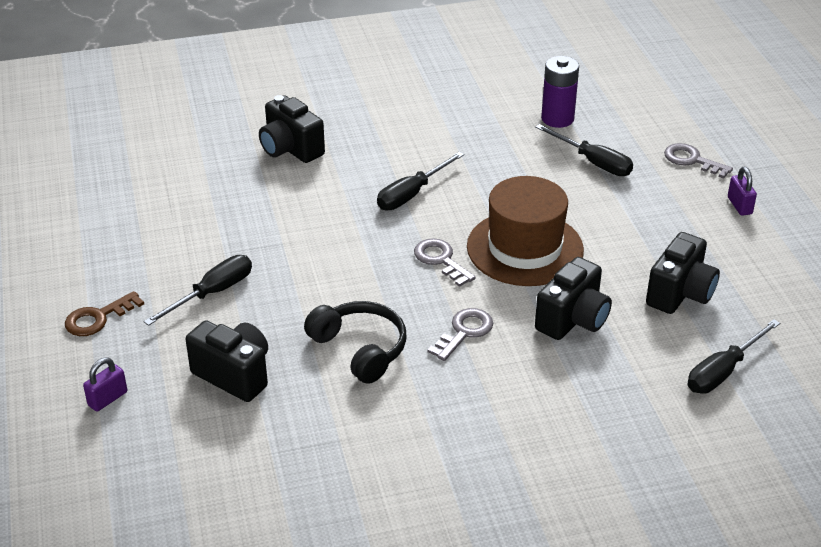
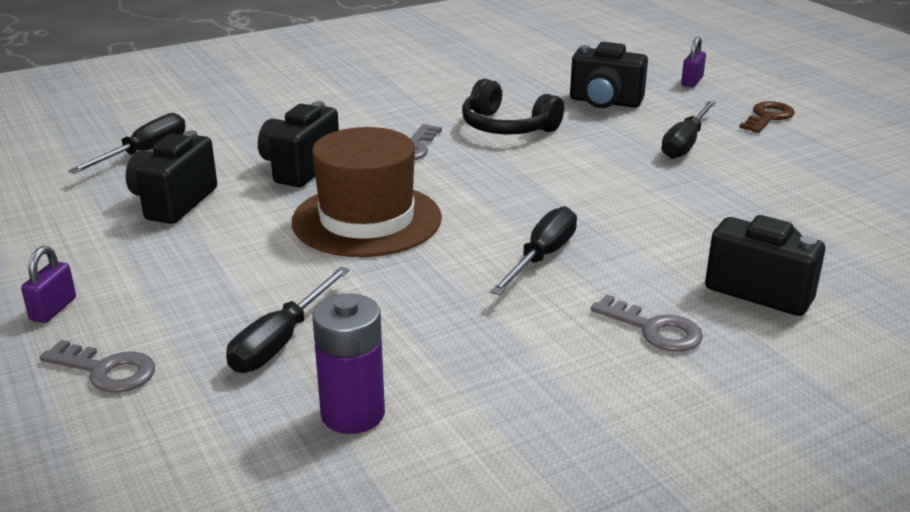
camera: 165 degrees right, 10 degrees down
(441, 260) = (464, 196): grey key -> grey key (654, 329)
(593, 162) = (281, 341): black screwdriver -> black screwdriver turned 90 degrees counterclockwise
(739, 206) = (53, 309): purple padlock -> purple padlock turned 45 degrees clockwise

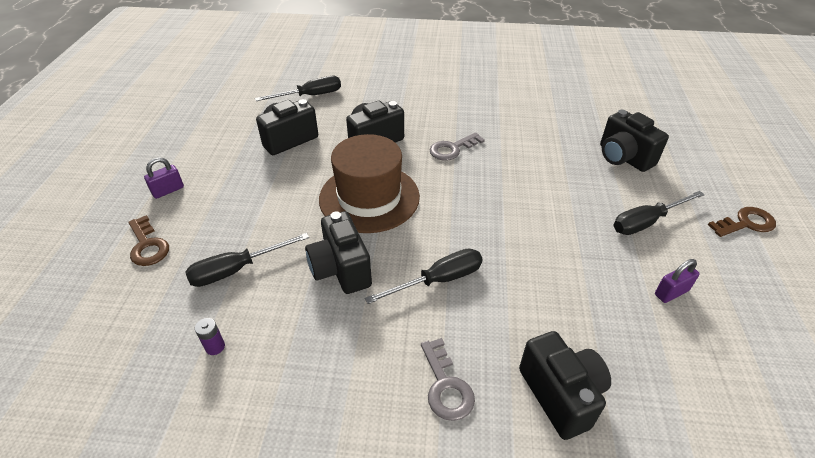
camera: 35 degrees right, 15 degrees up
(106, 370) = (147, 245): grey key -> brown key
(353, 414) = (215, 347): purple battery -> purple battery, size x0.46
(418, 290) = (341, 269): none -> black camera
(506, 127) = (530, 154): black headphones -> none
(692, 81) = (715, 162): purple padlock -> purple padlock (671, 292)

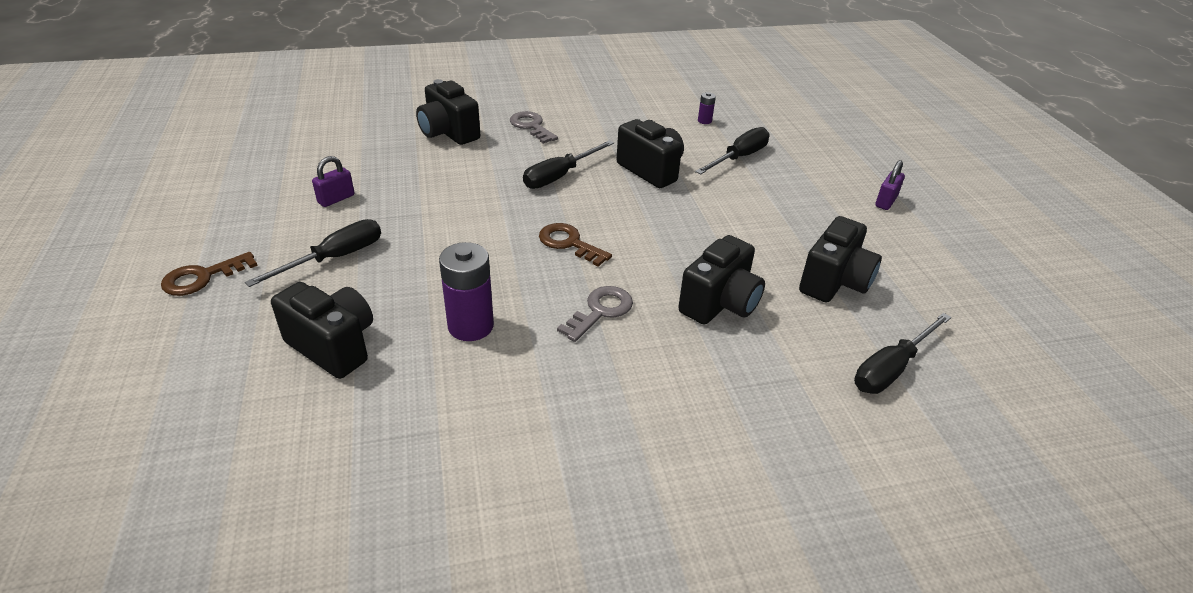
camera: 160 degrees right, 5 degrees down
(147, 245) = (834, 160): brown key -> brown key (569, 243)
(369, 197) = (670, 230): brown hat -> none
(537, 154) = (470, 326): none -> purple battery

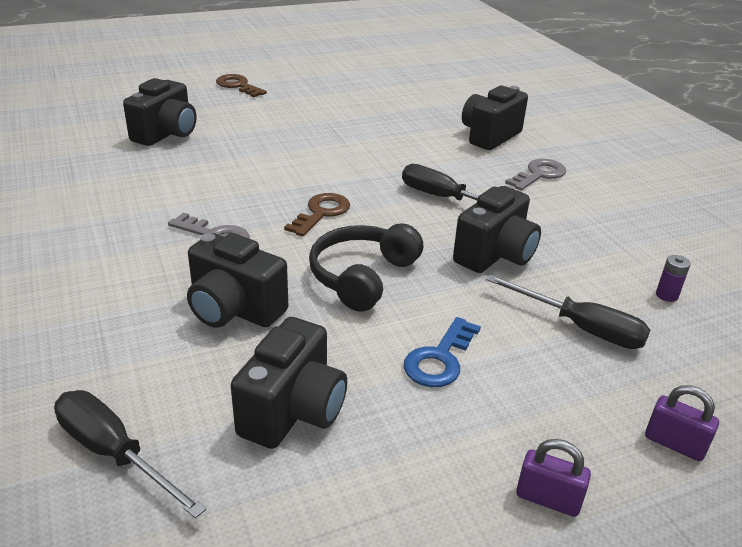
camera: 80 degrees right, 5 degrees down
(335, 258) = (270, 119): black screwdriver -> none
(336, 199) = (350, 108): purple padlock -> purple padlock (674, 444)
(470, 326) = (190, 179): purple battery -> none
(675, 234) = (362, 276): none -> black headphones
(774, 215) = (439, 359): none -> blue key
(834, 282) = (293, 411): black camera -> black camera turned 90 degrees counterclockwise

